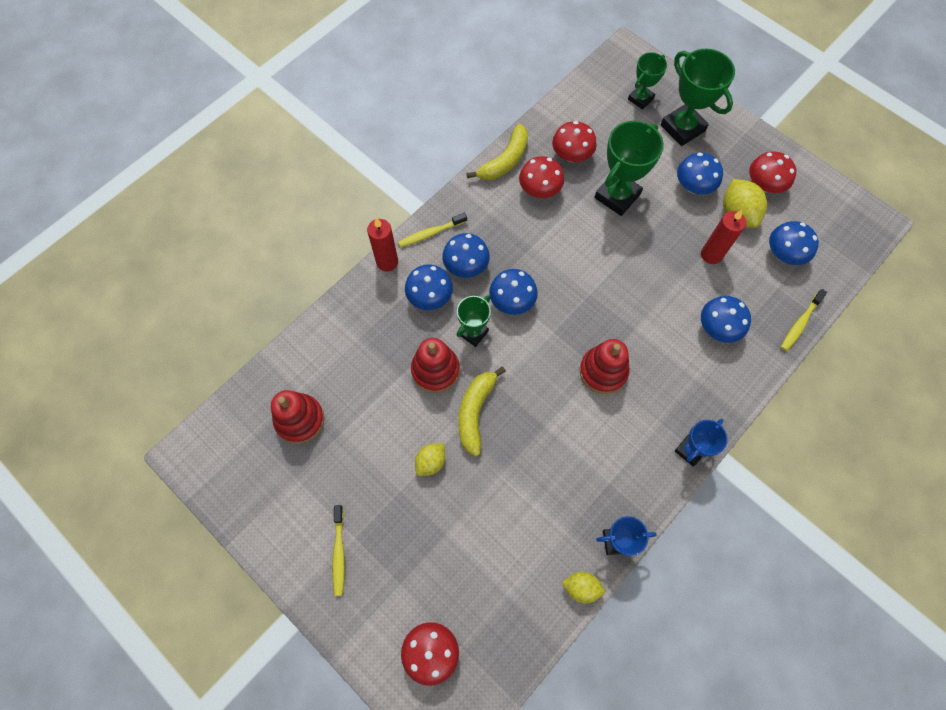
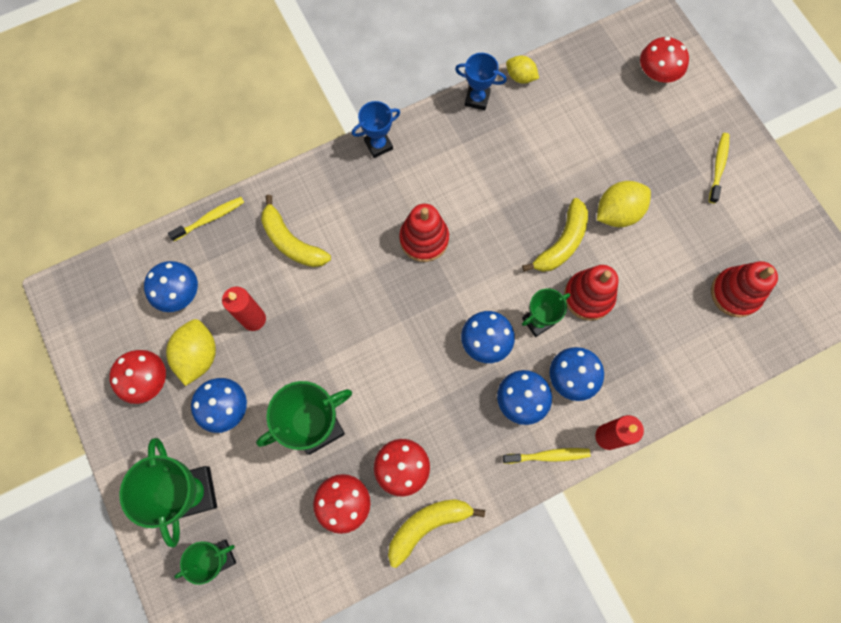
camera: 160 degrees left, 5 degrees up
(431, 462) = (617, 213): yellow lemon -> yellow lemon, size x1.61
(718, 328) = (291, 242): blue mushroom -> yellow banana

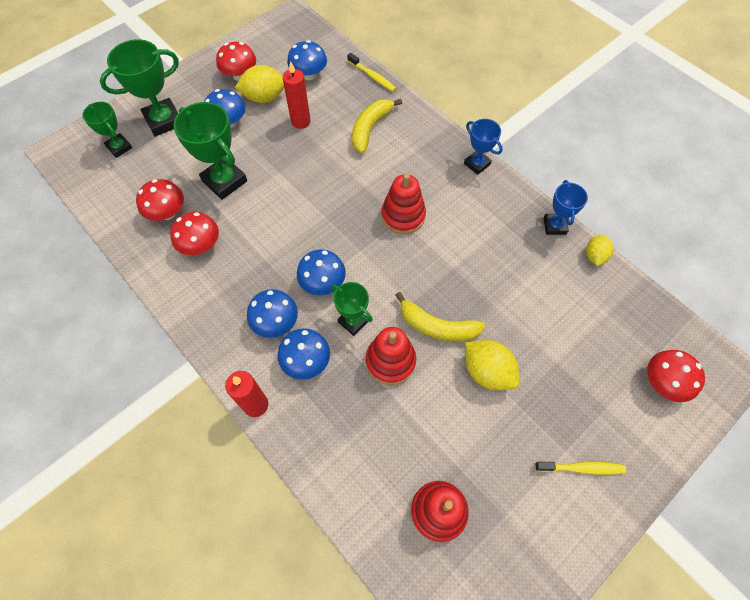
camera: 75 degrees right, 10 degrees down
(428, 525) = (156, 274): yellow banana -> none
(548, 456) = (229, 355): yellow toothbrush -> none

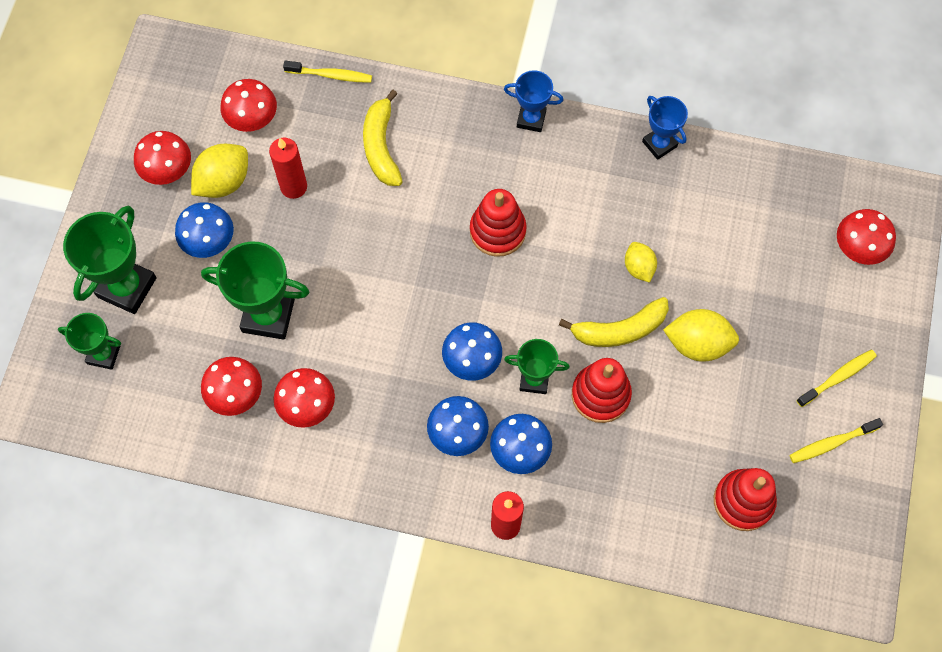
camera: 35 degrees left, 5 degrees up
(309, 75) = (252, 118): blue mushroom -> red mushroom
(541, 516) = (831, 443): none -> yellow toothbrush
(594, 256) = (719, 154): yellow lemon -> yellow lemon (639, 267)

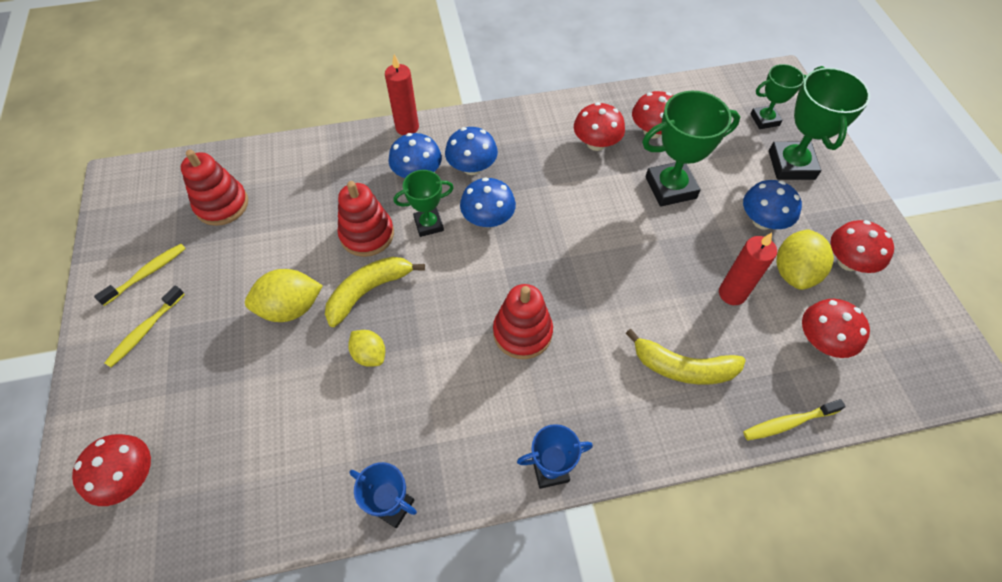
camera: 155 degrees right, 10 degrees down
(381, 146) = (683, 367): yellow banana -> yellow banana turned 135 degrees clockwise

